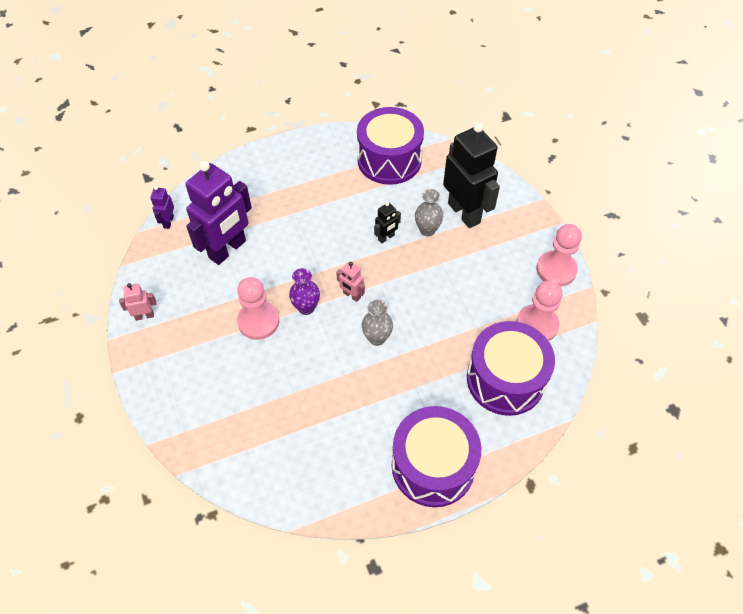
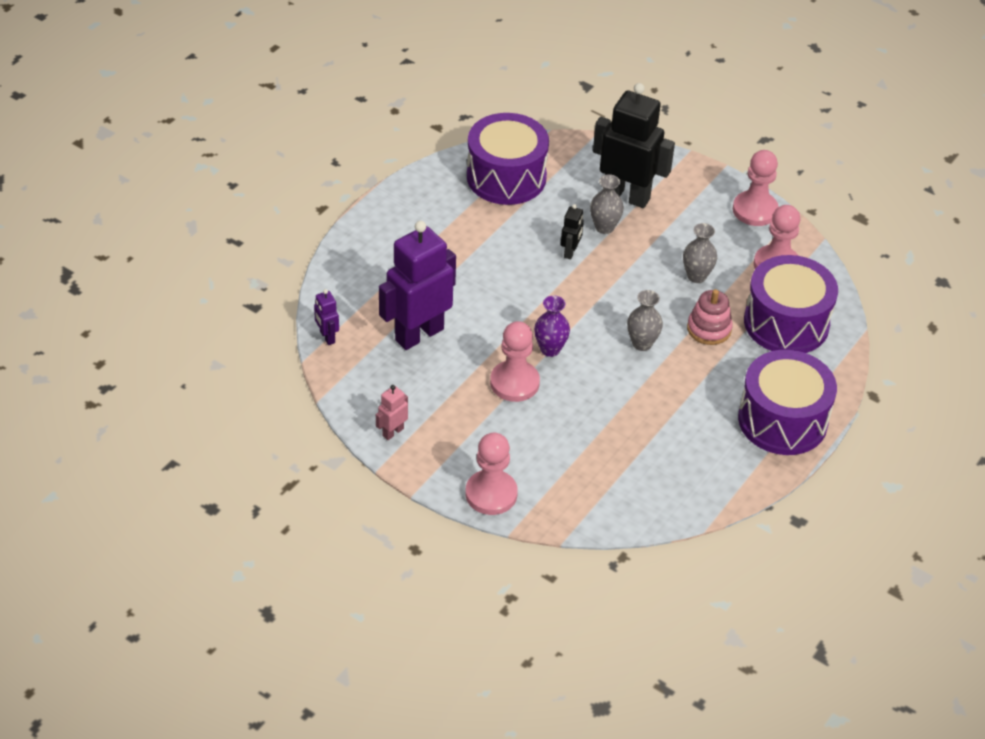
camera: 35 degrees left, 10 degrees down
(164, 403) = (491, 494): none -> pink pawn
(228, 250) = (419, 334): purple robot -> purple robot turned 135 degrees counterclockwise
(351, 295) = (584, 318): pink robot -> none
(438, 352) = (709, 329): none -> pink stacking toy
(465, 303) = (696, 276): none -> grey vase

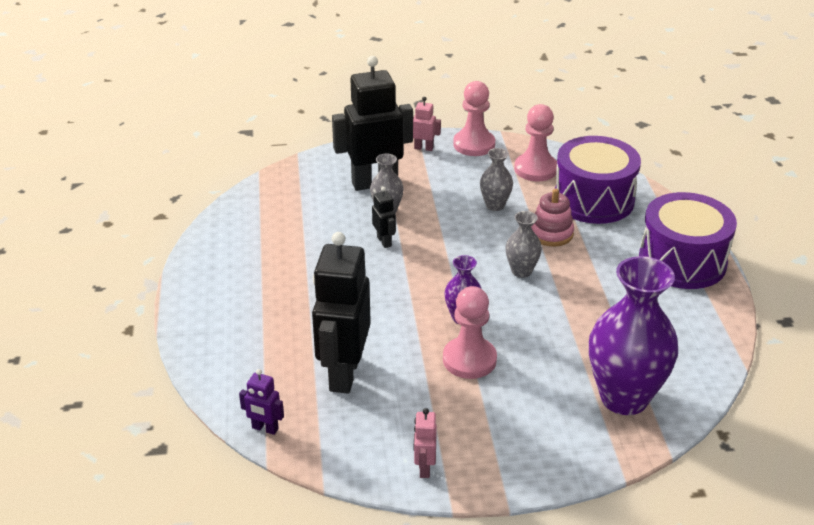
camera: 40 degrees left, 10 degrees down
(419, 334) = (343, 373): purple robot -> black robot
(491, 494) = (569, 459): pink pawn -> none
(506, 177) = (266, 219): purple drum -> none
(585, 483) = (624, 398): none -> purple vase
(707, 188) = (423, 148): none -> pink robot

